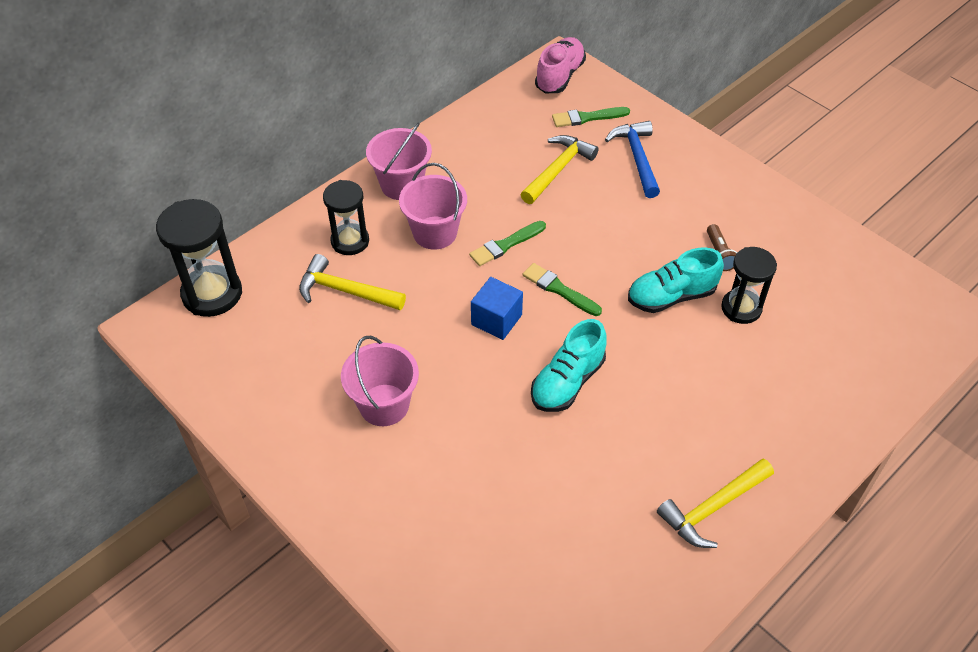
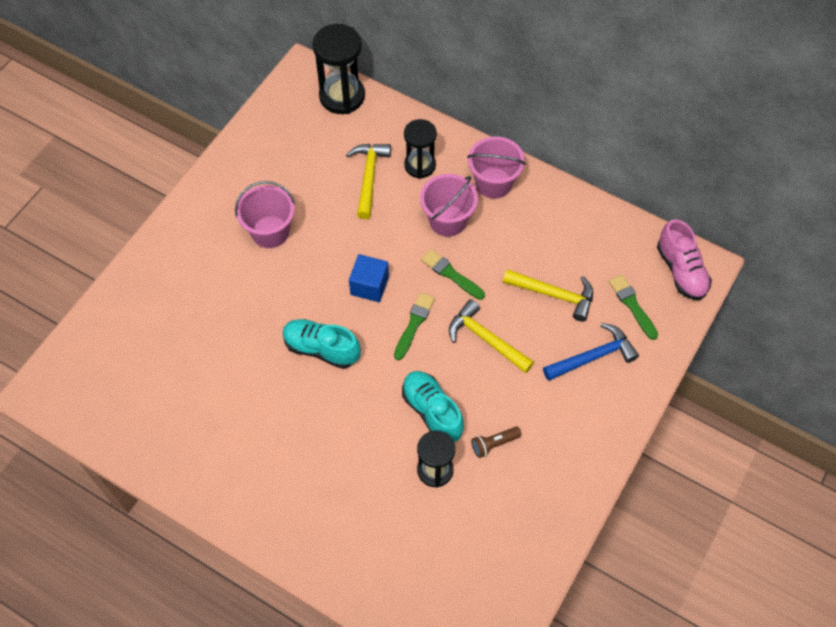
camera: 75 degrees right, 10 degrees up
(559, 76) = (681, 270): pink shoe -> pink shoe turned 60 degrees clockwise
(712, 508) = (228, 472): yellow hammer -> yellow hammer (486, 339)

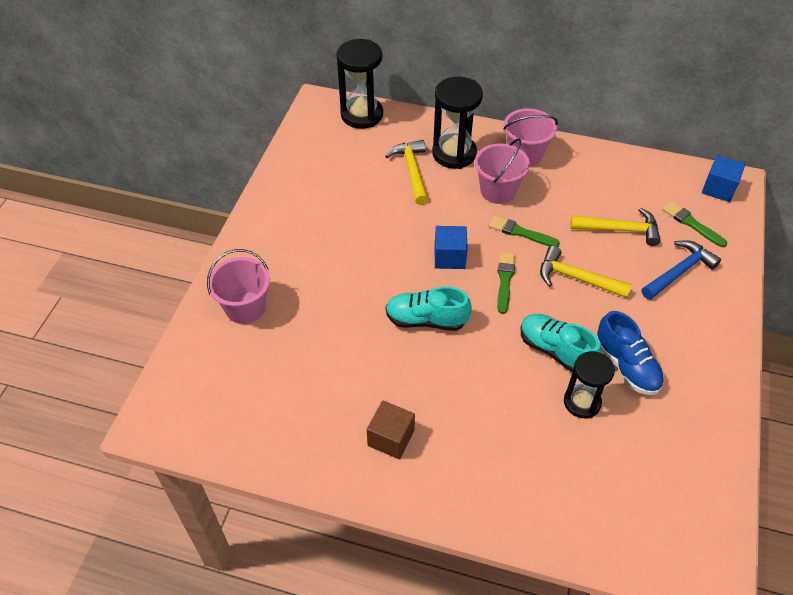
camera: 15 degrees left, 10 degrees down
(246, 460) = (391, 438): none -> brown cube
(270, 232) = (337, 232): pink bucket -> pink bucket (245, 307)
(420, 165) = (454, 153): black hourglass -> black hourglass, size x1.50
(494, 444) = (626, 366): brown flashlight -> blue shoe
(681, 270) = (718, 189): pink shoe -> blue cube

